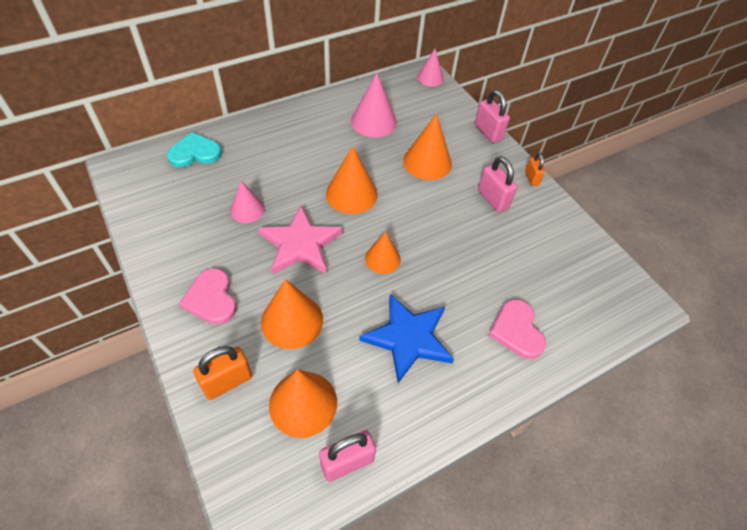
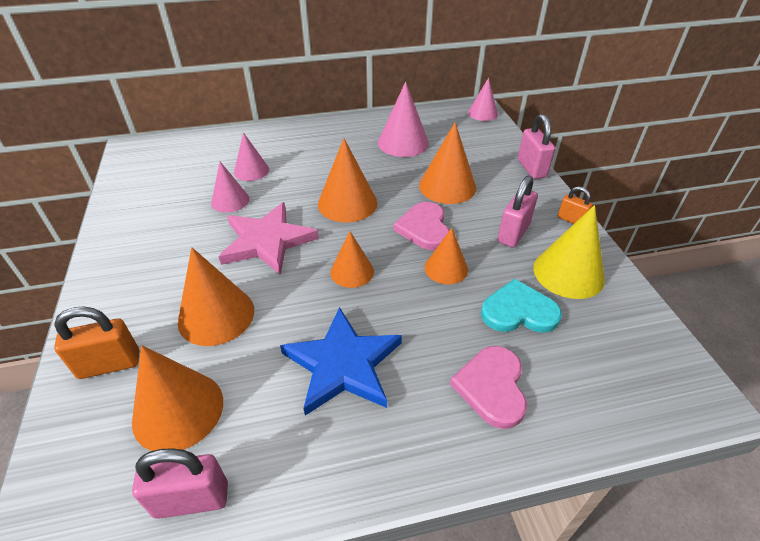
camera: 20 degrees right, 10 degrees down
(195, 153) = (208, 146): turquoise heart -> turquoise heart (518, 311)
(211, 298) = (145, 276): pink heart -> pink heart (424, 228)
(251, 174) = (251, 171): none -> pink cone
(453, 241) = (446, 268): none -> orange cone
(492, 199) = (513, 233): pink padlock -> pink padlock turned 45 degrees clockwise
(531, 178) = (571, 220): orange padlock -> orange padlock turned 60 degrees counterclockwise
(542, 227) = (568, 273): none -> yellow cone

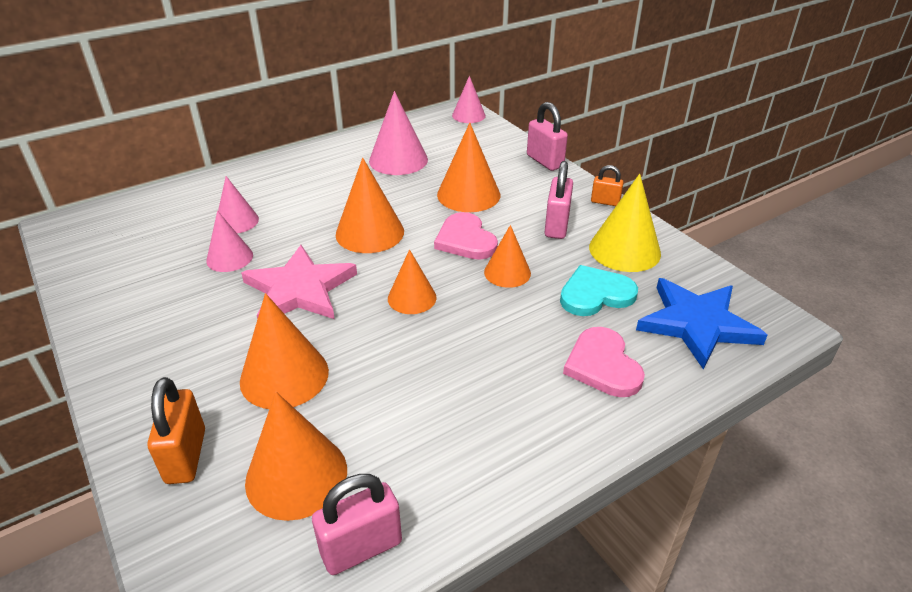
camera: 20 degrees left, 5 degrees down
(109, 364) = (186, 456): orange padlock -> orange padlock turned 60 degrees counterclockwise
(343, 364) = (450, 385): blue star -> blue star (697, 324)

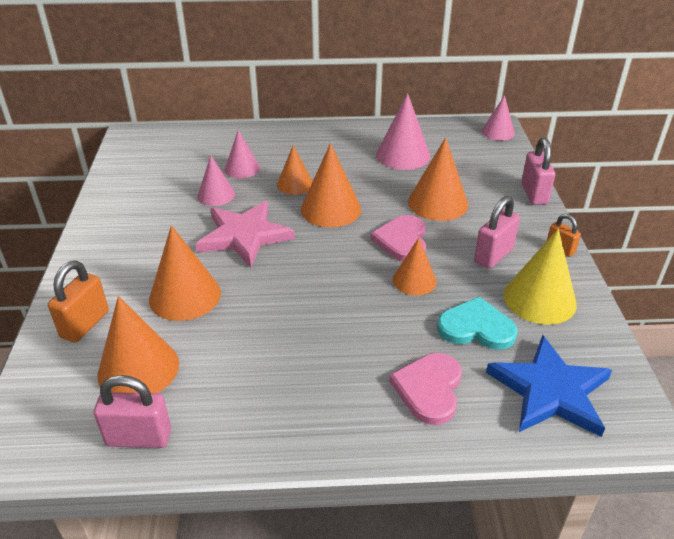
camera: 30 degrees right, 0 degrees up
(412, 298) = (320, 273): orange cone -> orange cone (295, 184)

